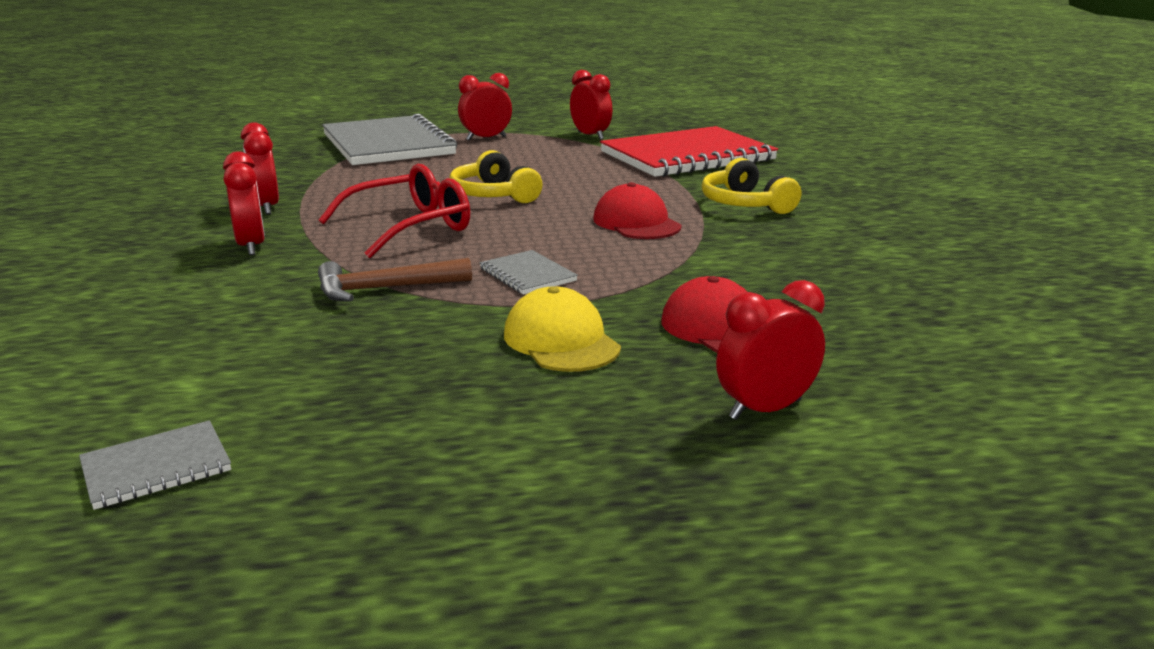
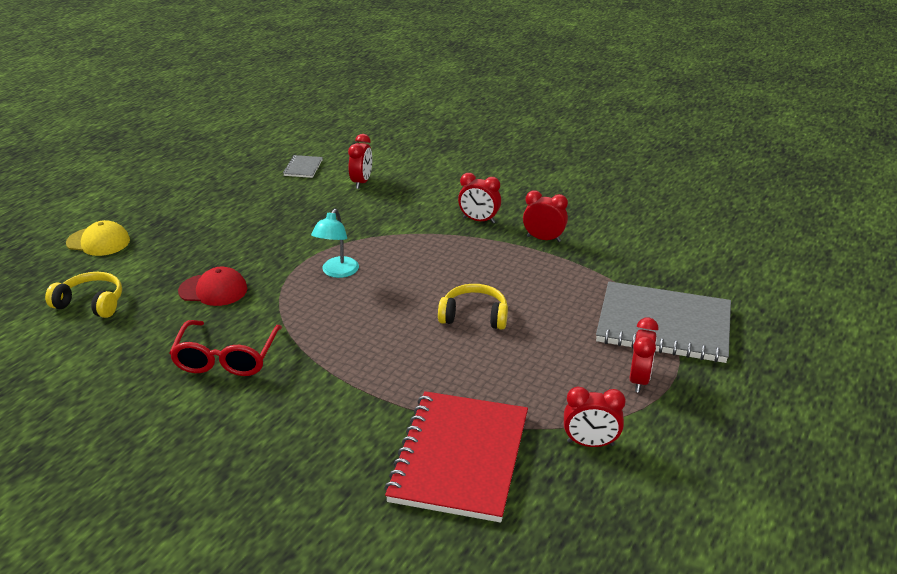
camera: 130 degrees right, 10 degrees up
(384, 289) = (376, 234): brown hammer -> none
(410, 227) = (450, 268): red glasses -> red glasses (226, 358)
(527, 275) = (337, 272): grey notebook -> turquoise lamp
(561, 341) = (266, 251): yellow cap -> yellow cap (98, 242)
(636, 223) = (354, 340): red cap -> none
(745, 204) = (322, 404): yellow headphones -> yellow headphones (91, 303)
(765, 409) = (158, 264): red clock -> red clock (361, 182)

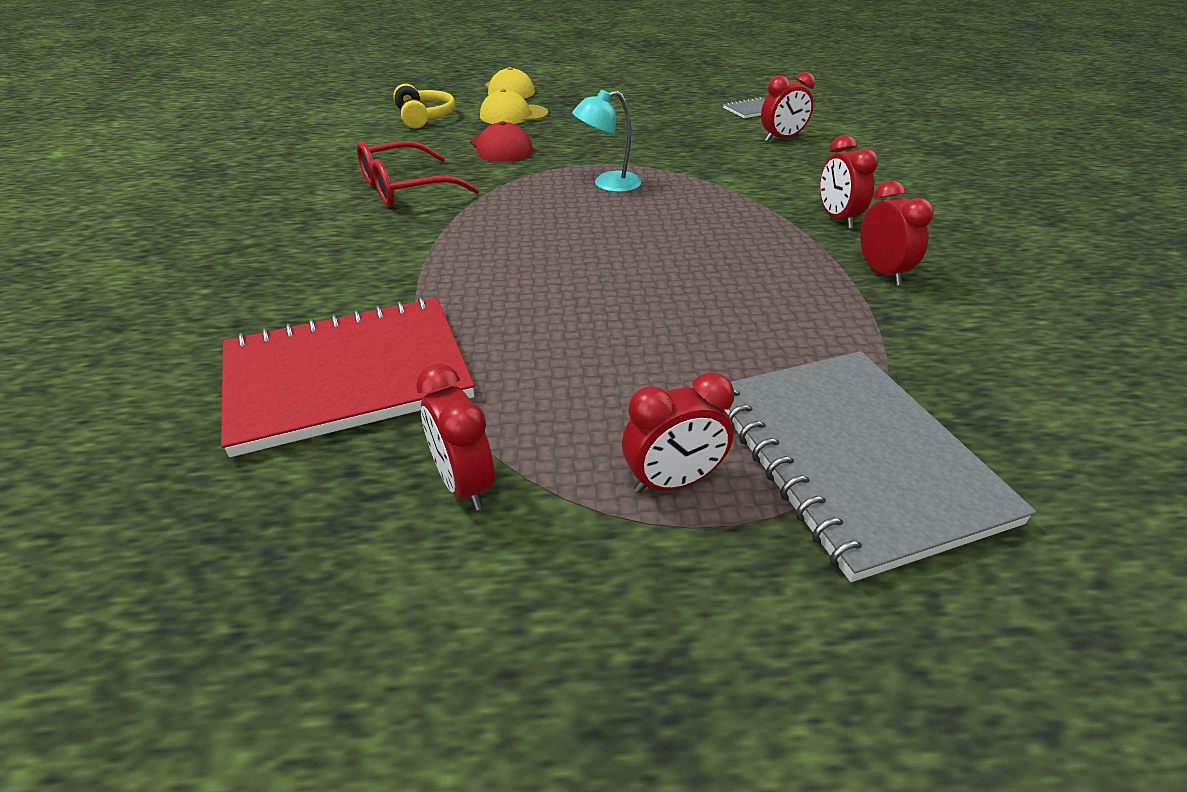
camera: 55 degrees right, 5 degrees up
(157, 260) = (513, 115): none -> yellow cap
(474, 316) = (640, 285): yellow headphones -> none

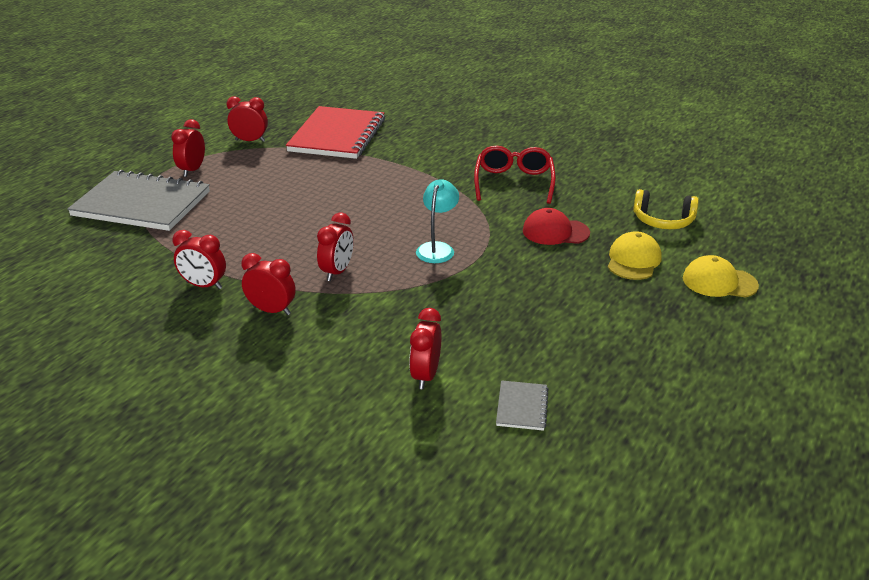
camera: 125 degrees right, 5 degrees down
(727, 214) = (337, 272): none -> red clock

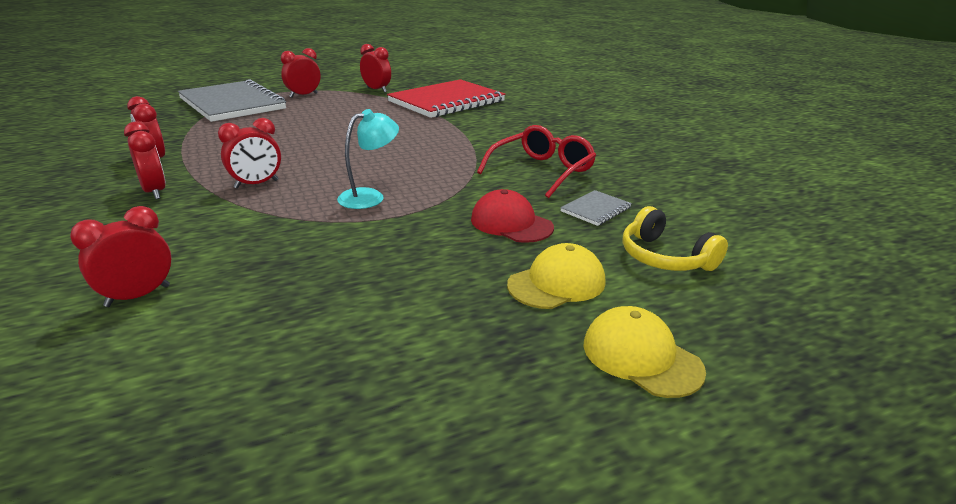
camera: 35 degrees right, 5 degrees down
(522, 407) = (144, 378): grey notebook -> grey notebook (596, 209)

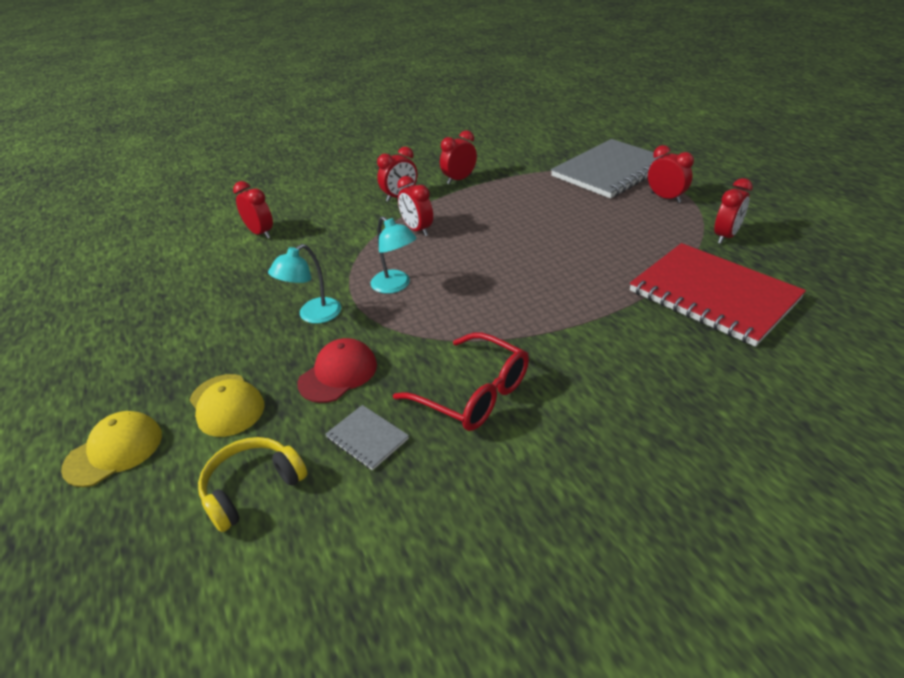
camera: 90 degrees right, 10 degrees up
(404, 240) = (313, 315): none -> turquoise lamp

